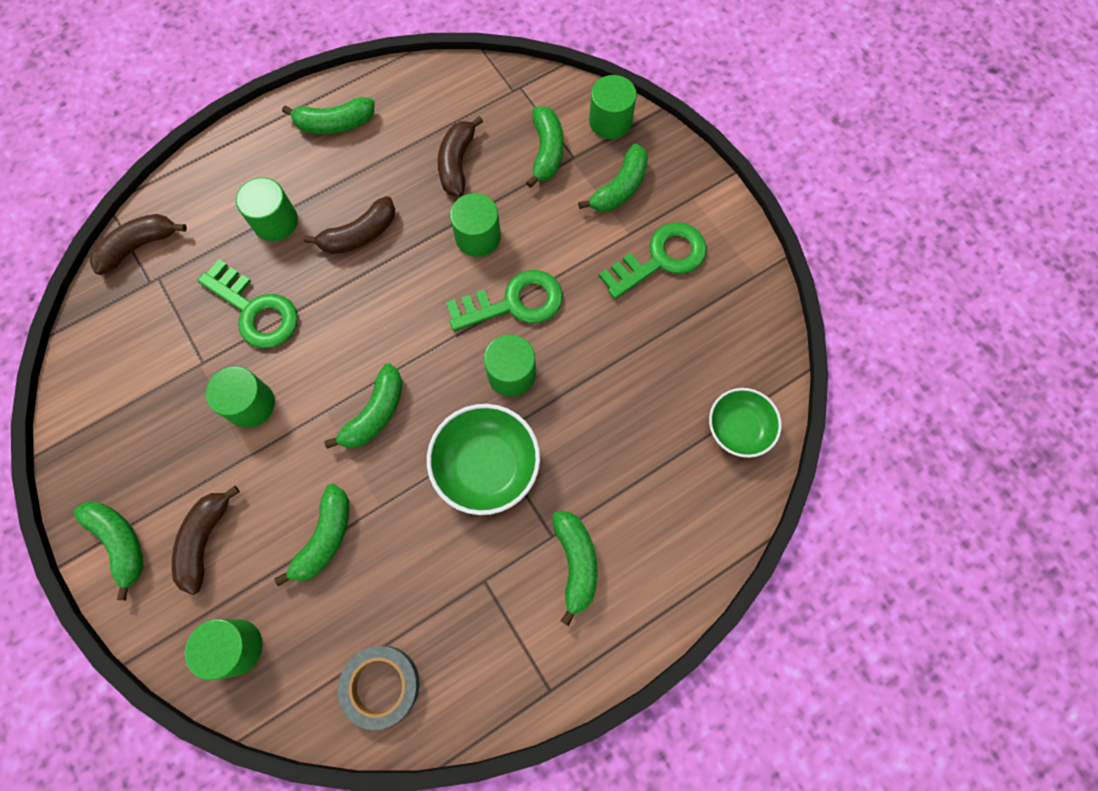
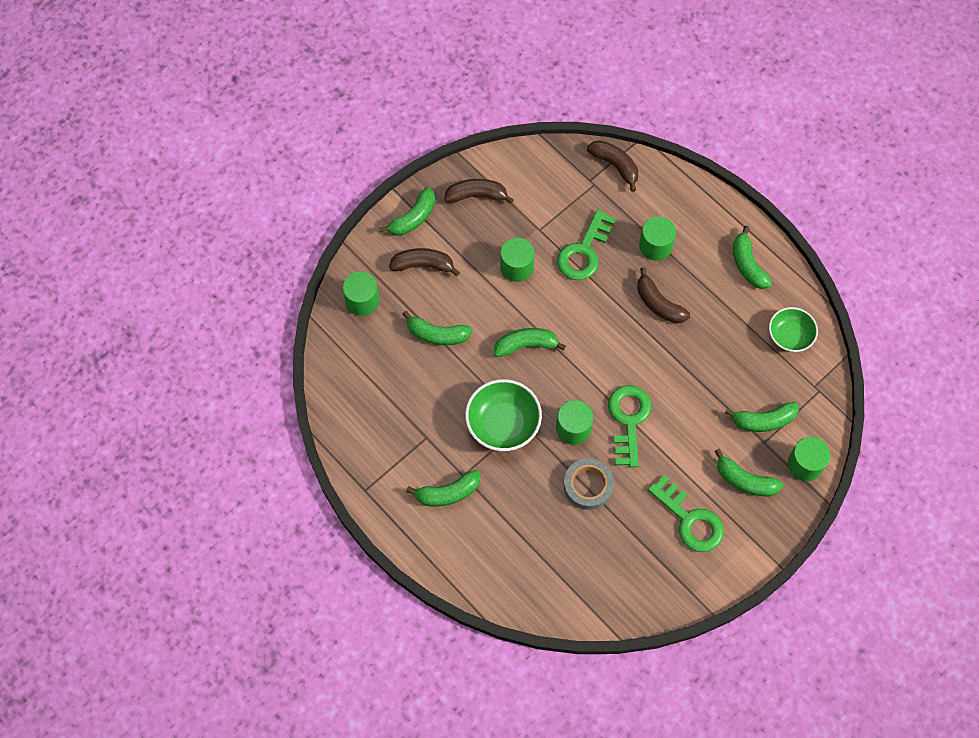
camera: 80 degrees right, 5 degrees down
(375, 413) = (526, 345): green banana -> green banana turned 150 degrees clockwise
(381, 685) = (353, 389): grey tape -> grey tape (588, 485)
(457, 163) = (736, 358): brown banana -> brown banana (476, 196)
(478, 237) = (676, 385): green cylinder -> none
(514, 303) = (628, 420): green key -> green key turned 150 degrees counterclockwise
(738, 428) = (564, 592): green bowl -> green bowl (790, 336)

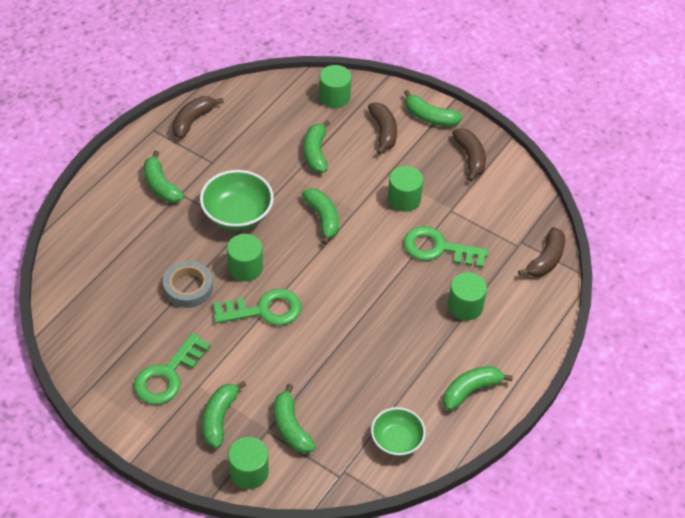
camera: 75 degrees right, 15 degrees down
(658, 303) = (399, 317): brown banana -> brown banana (193, 121)

